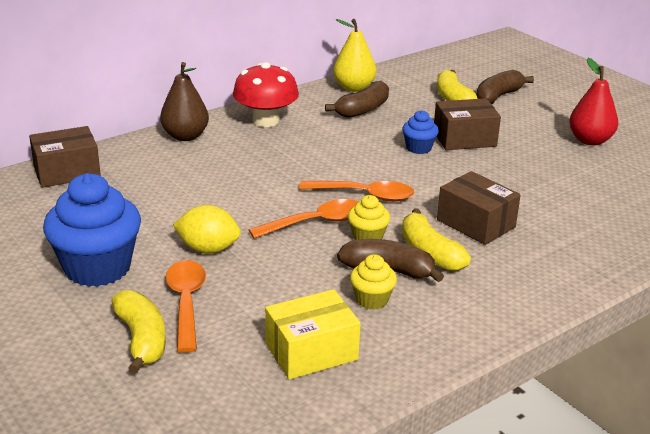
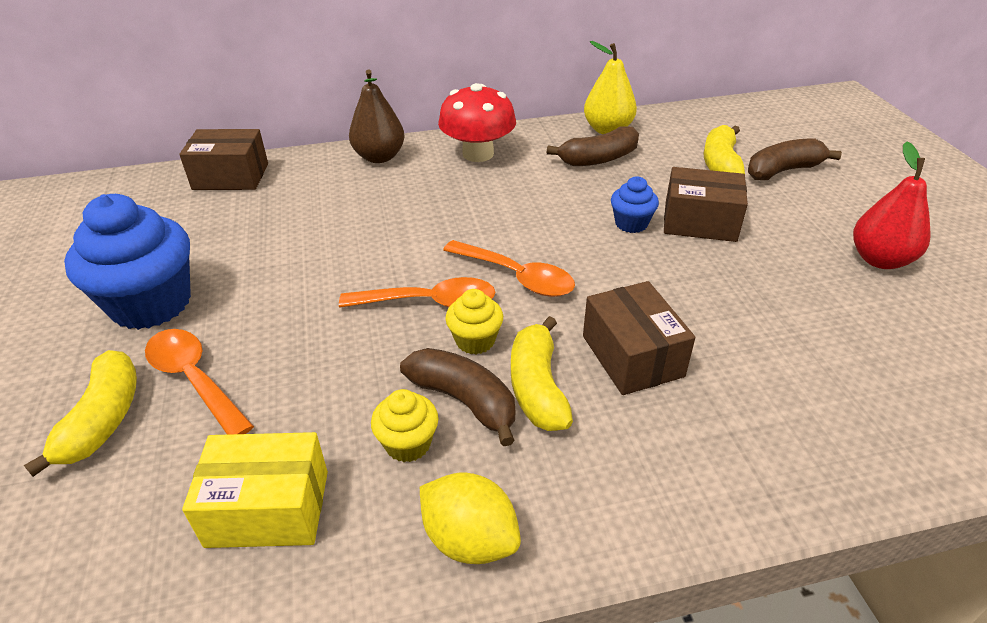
camera: 25 degrees right, 10 degrees up
(186, 303) = (194, 380): orange spoon -> orange spoon turned 60 degrees counterclockwise
(208, 249) = (281, 309): yellow lemon -> yellow lemon (470, 539)

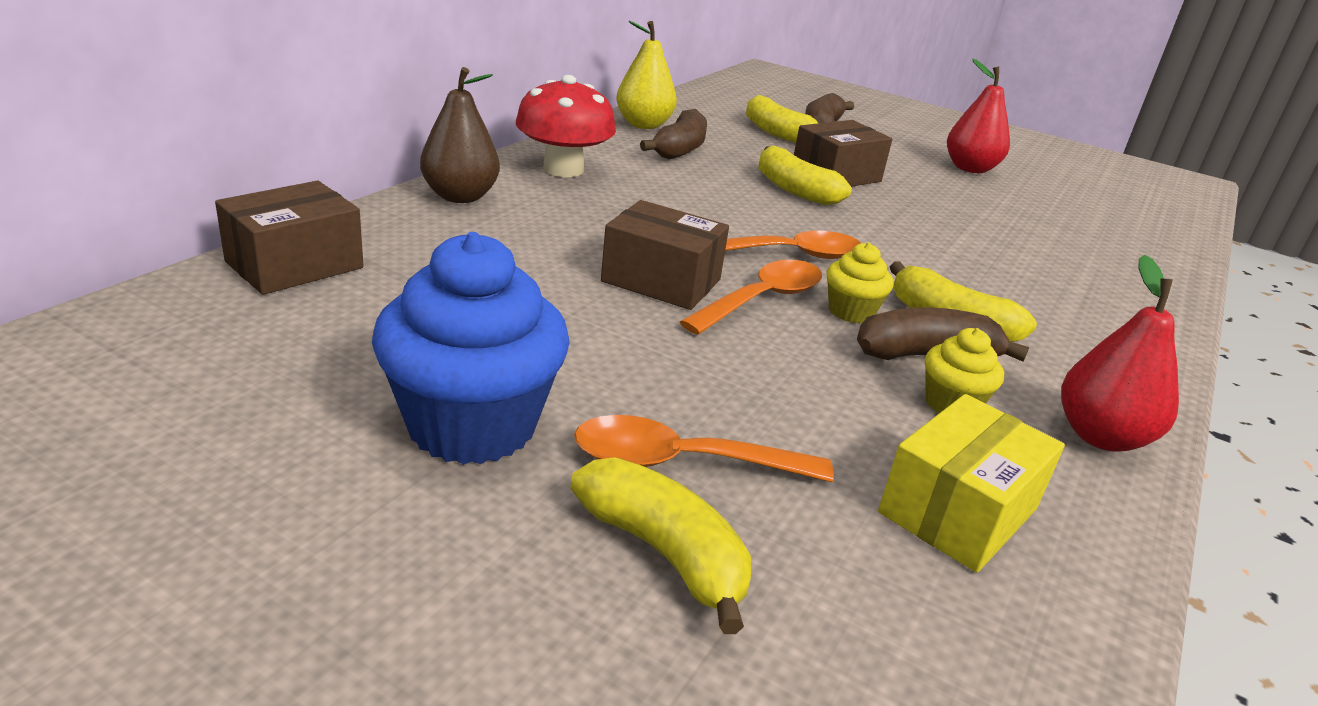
camera: 50 degrees left, 10 degrees down
(470, 539) = (1100, 436): yellow lemon -> red pear
(631, 223) = (794, 190): blue cupcake -> yellow banana
(632, 356) = (961, 276): brown box -> brown box (661, 281)

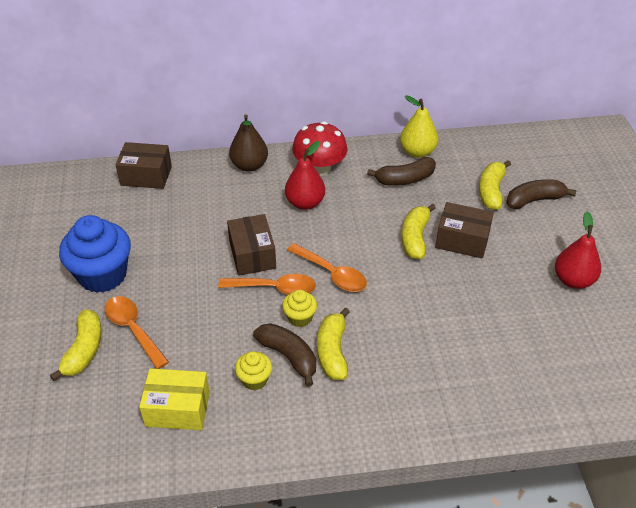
camera: 55 degrees right, 15 degrees up
(1100, 436) = (283, 435): red pear -> red pear (305, 203)

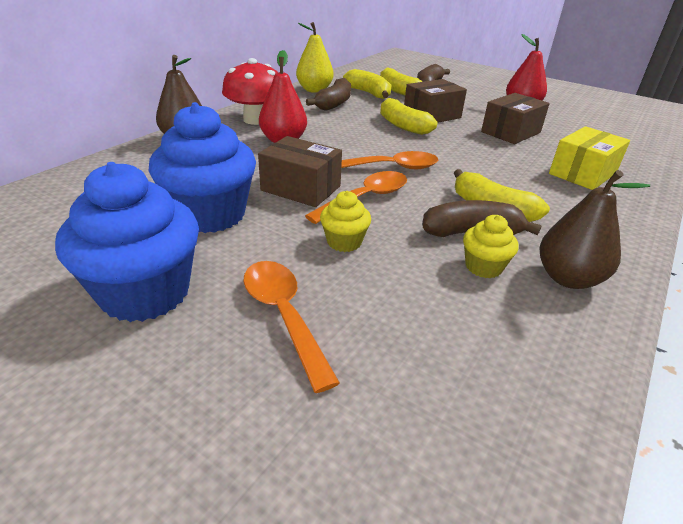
camera: 50 degrees left, 10 degrees down
(84, 350) = (253, 386): yellow banana -> yellow banana (368, 93)
(133, 329) = (283, 316): orange spoon -> orange spoon turned 60 degrees clockwise
(146, 175) = (65, 187): brown box -> brown box (510, 132)
(177, 409) = (475, 347): yellow box -> yellow box (582, 173)
(183, 243) = (210, 215): none -> blue cupcake
(283, 422) = (568, 278): none -> brown pear
(300, 318) = (424, 204): yellow cupcake -> yellow cupcake (344, 242)

